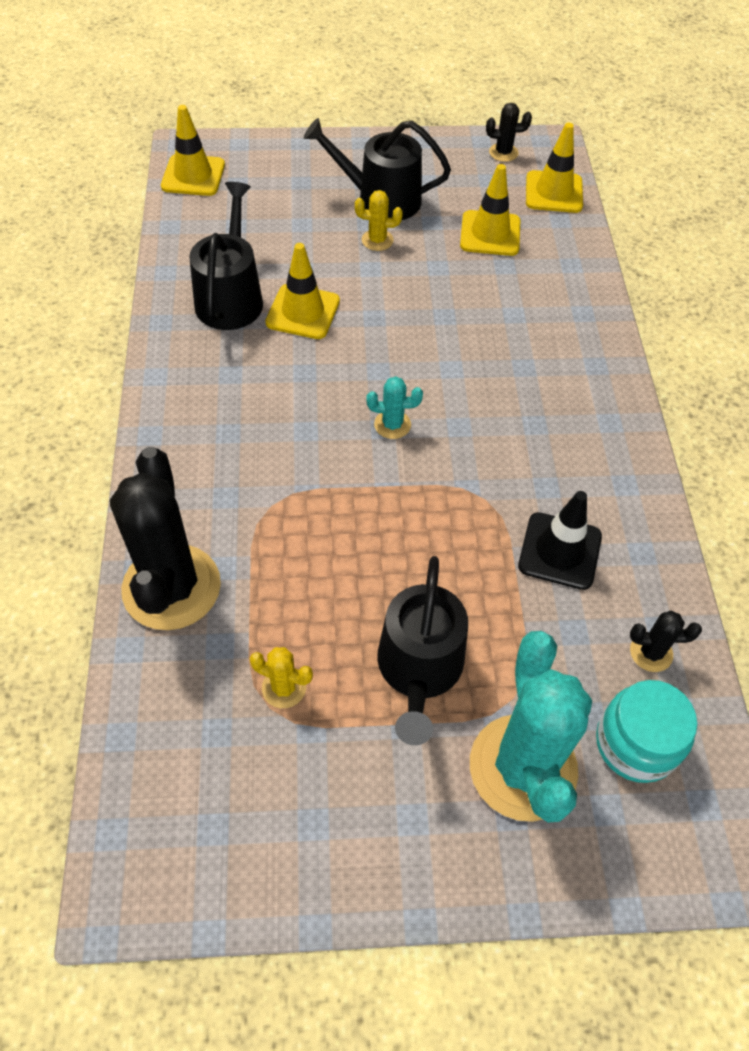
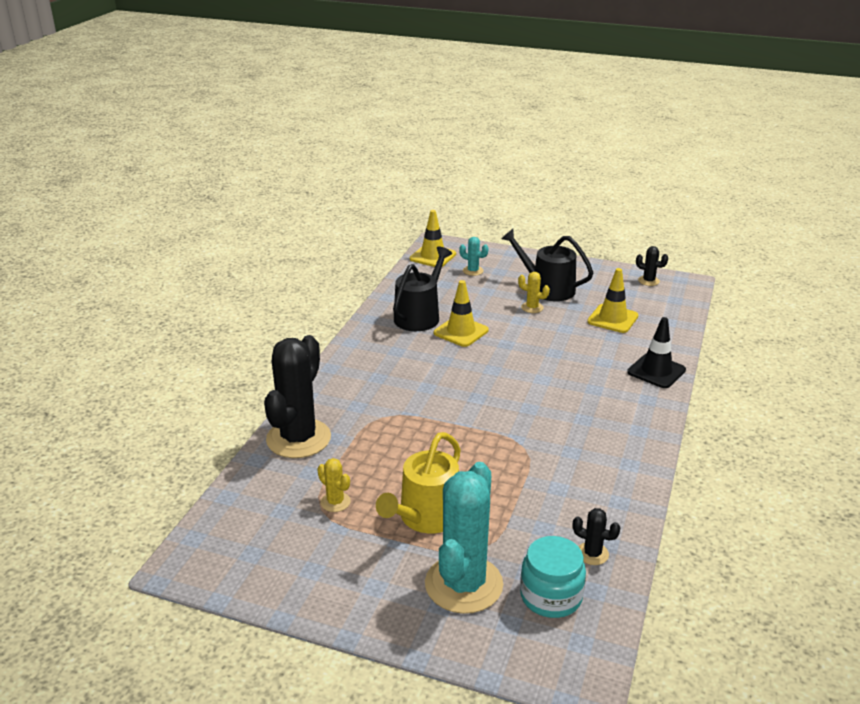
camera: 25 degrees right, 25 degrees down
(392, 425) = (484, 397): turquoise cactus -> turquoise cactus (473, 271)
(419, 669) = (426, 517): black watering can -> yellow watering can
(553, 192) = (673, 307): yellow traffic cone -> none
(559, 551) = (559, 485): black traffic cone -> black traffic cone (656, 371)

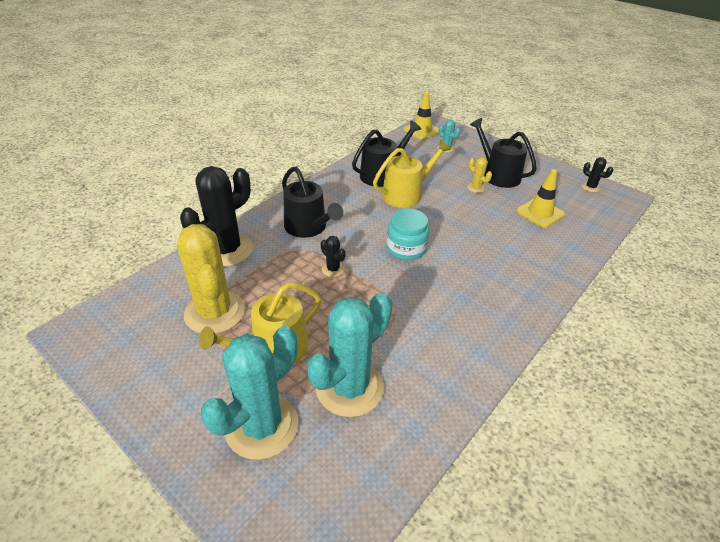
camera: 20 degrees right, 10 degrees up
(335, 502) = (215, 312): yellow cactus -> yellow cactus, size x2.34
(375, 392) = (308, 227): none -> black watering can
(461, 332) = (406, 194): yellow traffic cone -> yellow watering can
(526, 528) = (349, 388): none -> turquoise cactus
(551, 596) = (328, 468): turquoise jar -> turquoise jar (406, 248)
(592, 554) = (393, 435): black cactus -> black cactus (333, 269)
(656, 371) = (554, 270): black traffic cone -> none

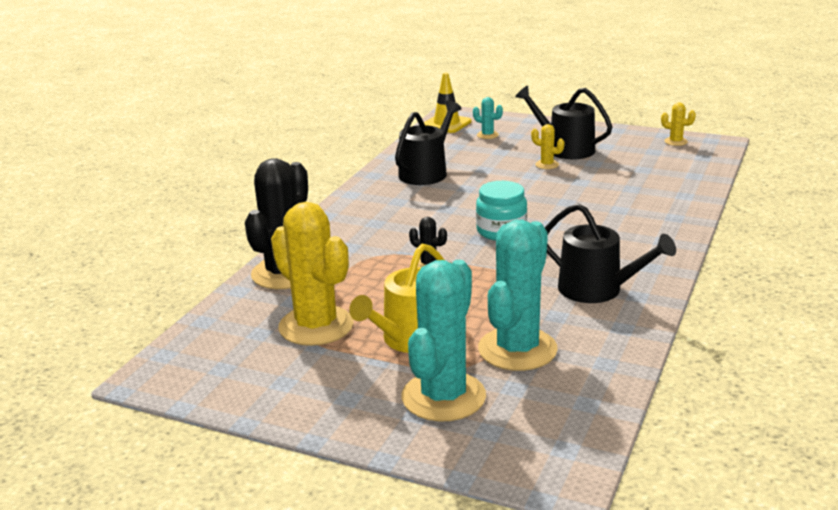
camera: 15 degrees left, 15 degrees down
(308, 227) = (371, 235): black watering can -> black watering can (597, 290)
(406, 194) = (468, 185): yellow watering can -> none
(540, 213) = (633, 173): yellow traffic cone -> none
(590, 187) = (676, 142): black cactus -> yellow cactus

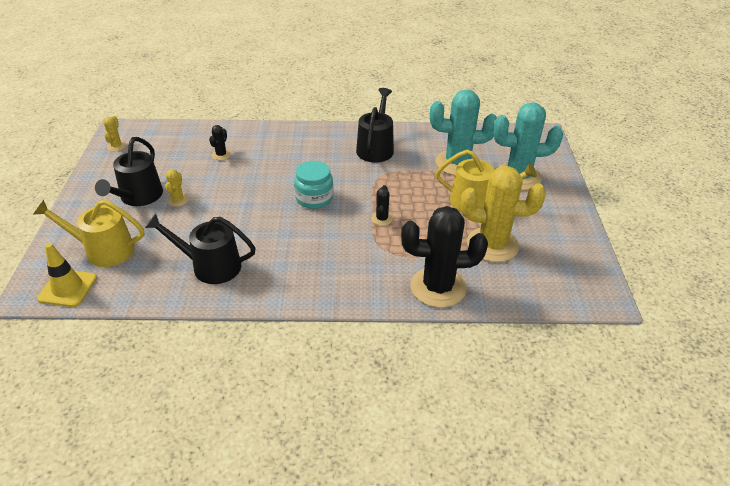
camera: 115 degrees left, 15 degrees up
(316, 326) = (492, 245): yellow cactus -> yellow cactus turned 75 degrees clockwise
(487, 135) = (104, 250): turquoise cactus -> yellow watering can
(630, 190) = (221, 155): none -> black cactus

